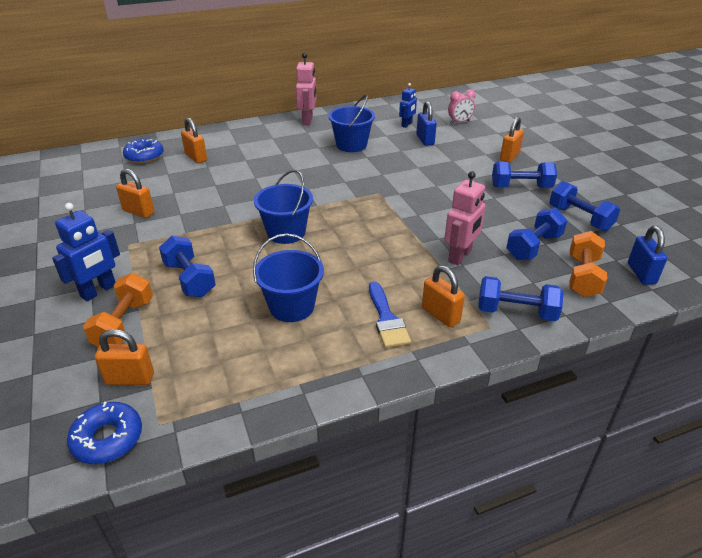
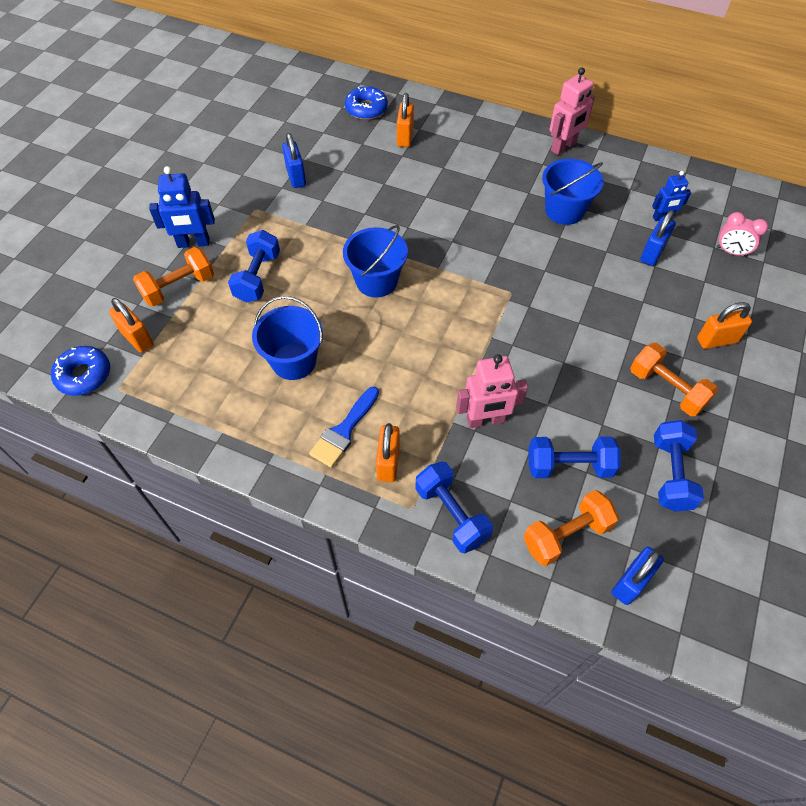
camera: 45 degrees right, 20 degrees up
(138, 212) = (296, 177): orange padlock -> blue padlock
(521, 187) = (667, 389): blue dumbbell -> orange dumbbell

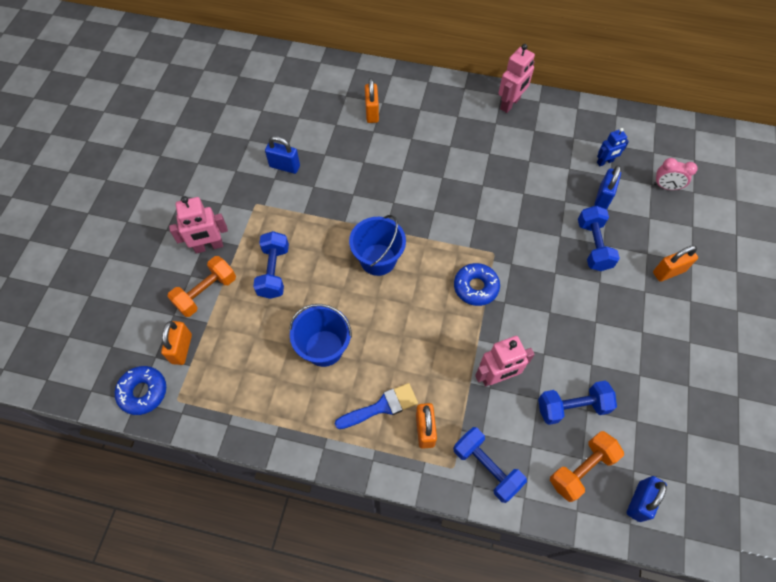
camera: 10 degrees left, 5 degrees up
(137, 338) = (182, 349): orange padlock -> orange padlock turned 60 degrees clockwise
(193, 243) = (209, 246): blue robot -> pink robot
(296, 177) = (284, 166): blue padlock -> blue padlock turned 45 degrees counterclockwise
(344, 431) = (381, 407): blue brush -> blue brush turned 135 degrees counterclockwise
(366, 109) = (331, 88): blue donut -> blue donut (476, 287)
(564, 210) = (523, 167): blue bucket -> none
(667, 389) = (637, 323): orange dumbbell -> none
(670, 474) = (653, 400): blue dumbbell -> blue dumbbell (593, 245)

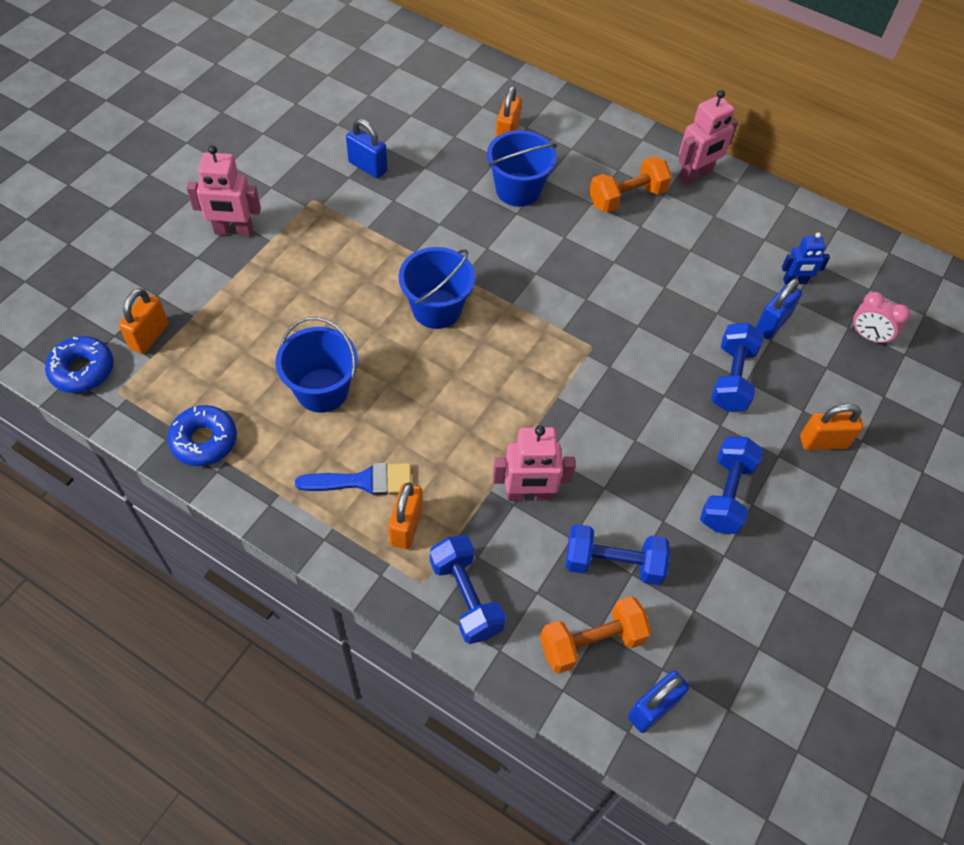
camera: 15 degrees right, 5 degrees down
(206, 293) = (207, 282): orange dumbbell -> orange dumbbell (627, 197)
(274, 272) = (299, 283): blue dumbbell -> blue dumbbell (726, 494)
(396, 151) = (518, 190): none -> blue bucket
(476, 287) = (549, 380): blue donut -> blue donut (204, 440)

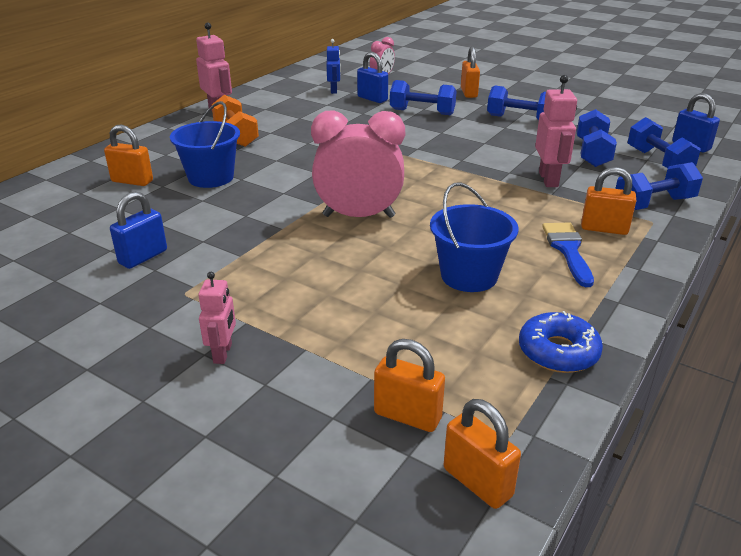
camera: 85 degrees left, 25 degrees down
(82, 370) = (477, 482): blue donut -> orange padlock
(233, 231) = (223, 353): pink robot -> pink robot, size x0.63
(436, 309) = (359, 216): blue bucket -> pink clock
(591, 642) = (658, 162): orange dumbbell -> blue dumbbell

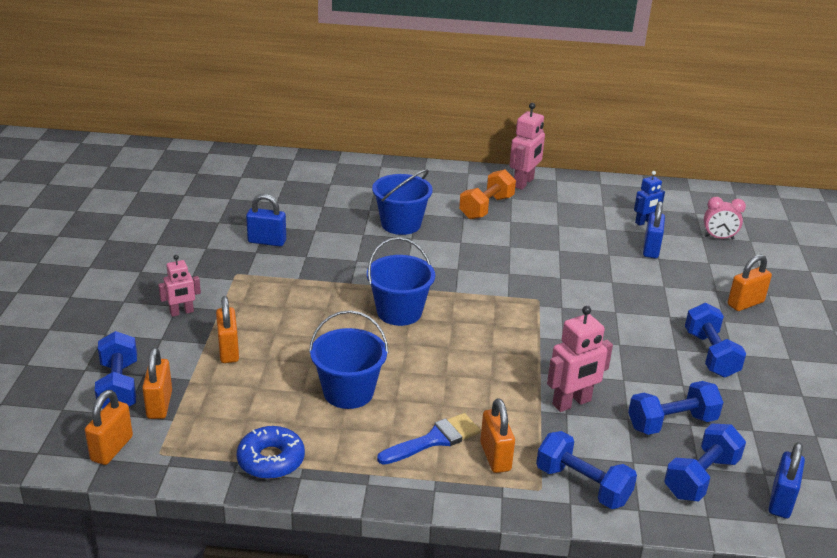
camera: 60 degrees right, 0 degrees up
(132, 181) = (364, 195): orange padlock -> orange padlock (228, 350)
(359, 216) = (399, 312): pink clock -> blue bucket
(422, 112) = (652, 287): blue dumbbell -> blue dumbbell (119, 387)

